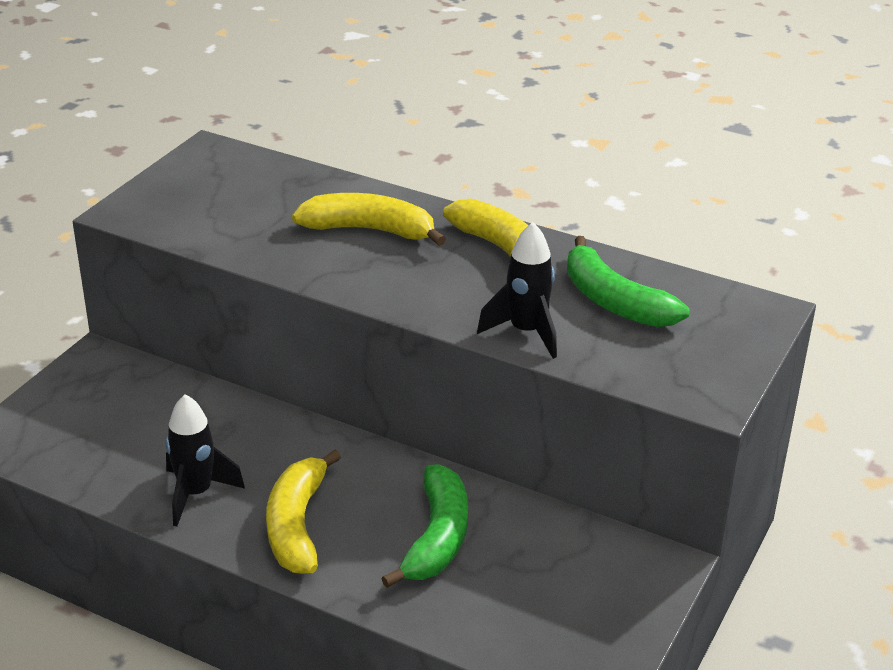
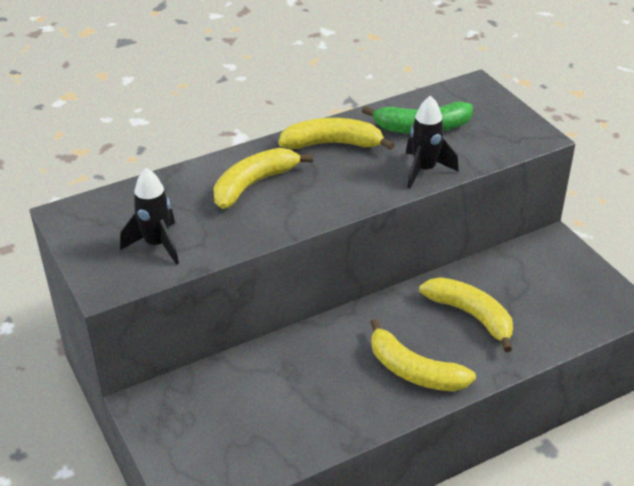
camera: 55 degrees left, 5 degrees up
(196, 494) = (345, 407): black rocket -> black rocket (157, 245)
(437, 538) = (471, 315): green banana -> yellow banana

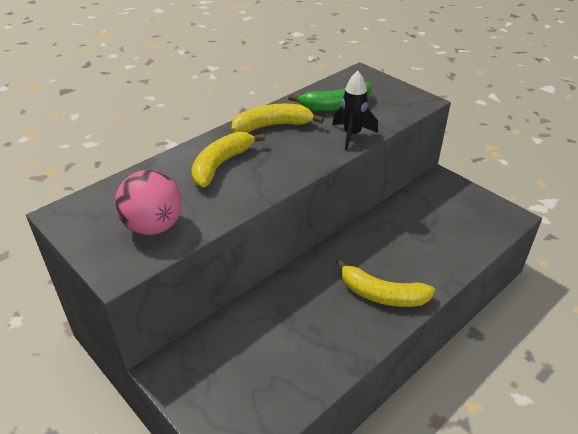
camera: 15 degrees left, 0 degrees up
(157, 245) = (153, 226): black rocket -> pink ball
(471, 315) = (406, 243): yellow banana -> none

